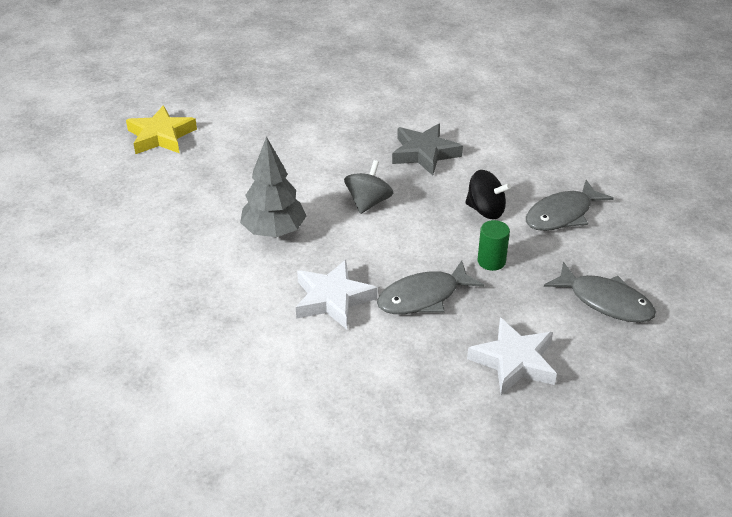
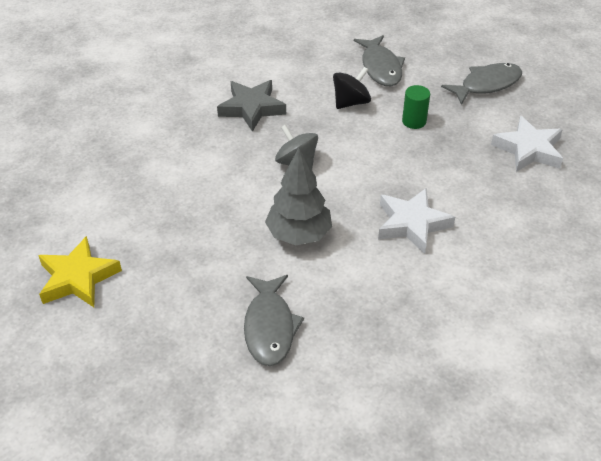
camera: 65 degrees left, 5 degrees up
(423, 297) = (436, 171): grey fish -> grey fish (269, 327)

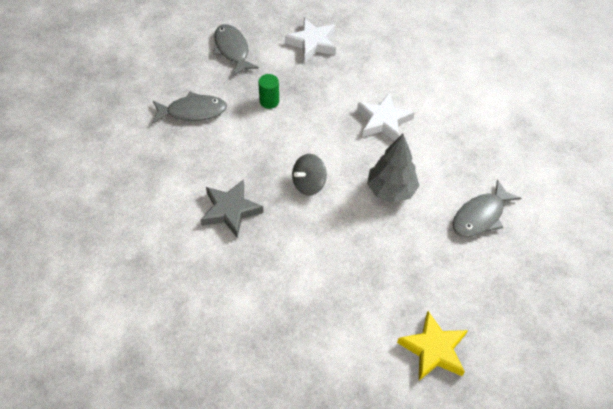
camera: 85 degrees left, 10 degrees up
(269, 327) = (480, 216): grey fish -> grey fish turned 135 degrees clockwise
(351, 102) = (237, 138): black spinning top -> none

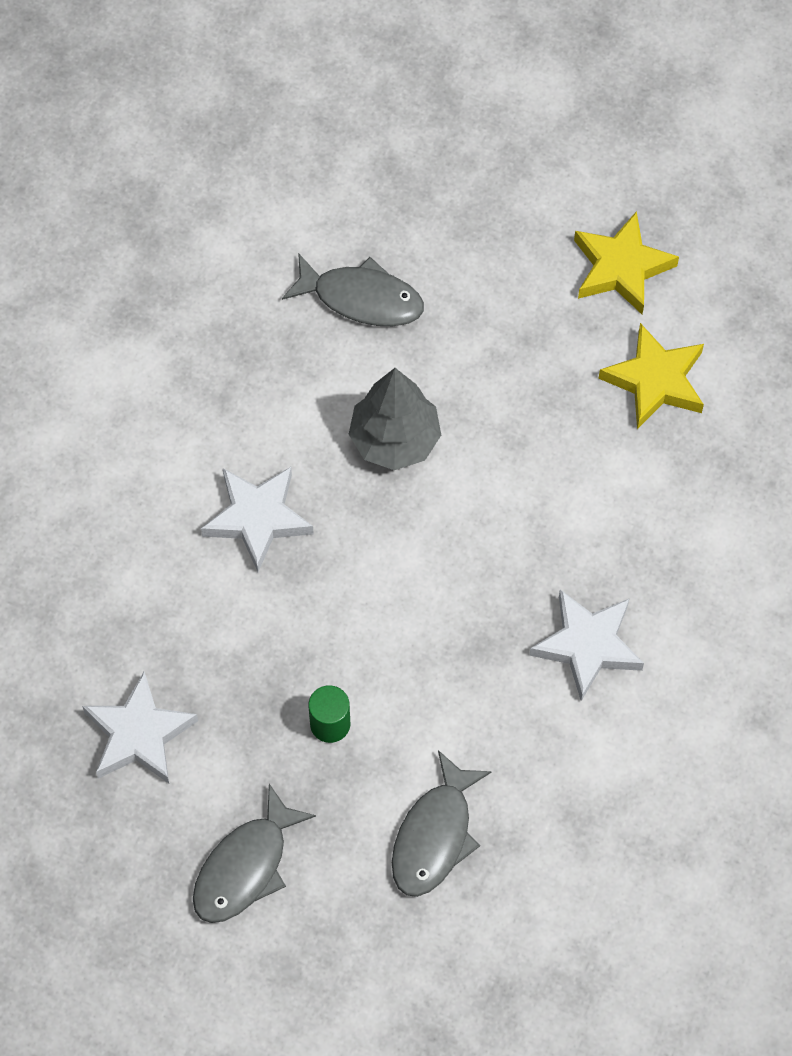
camera: 120 degrees left, 10 degrees up
(193, 111) = (435, 836): grey fish -> grey fish turned 120 degrees counterclockwise
(230, 210) = (588, 646): grey star -> white star
(308, 184) = (462, 562): grey spinning top -> none
(351, 324) = (655, 381): none -> yellow star

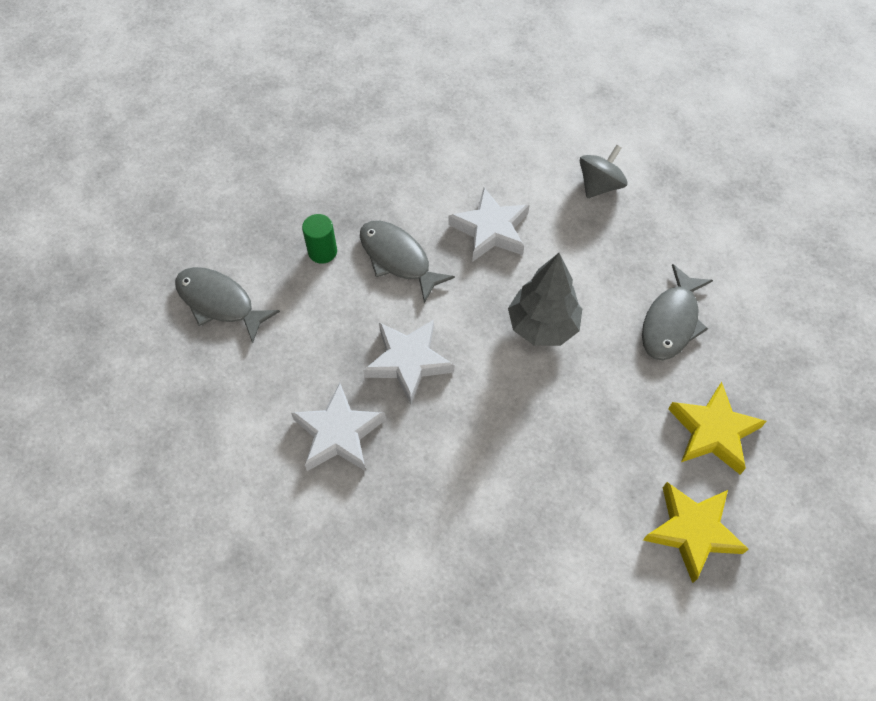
camera: 100 degrees right, 5 degrees down
(139, 734) = (345, 146): white star -> white star (408, 362)
(160, 393) = (599, 185): none -> grey spinning top
(245, 867) = (236, 191): grey fish -> grey fish (398, 259)
(655, 381) = (573, 538): yellow star -> yellow star (713, 431)

